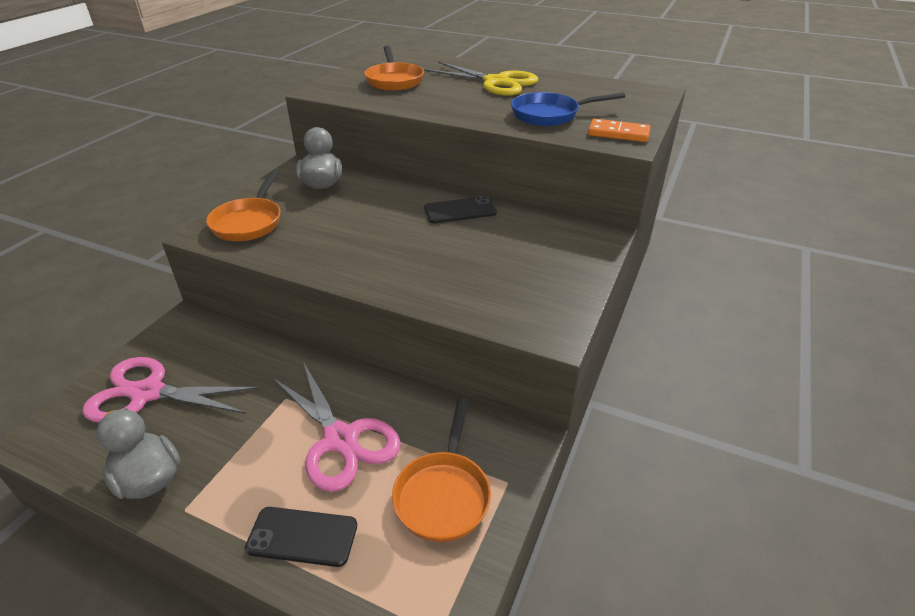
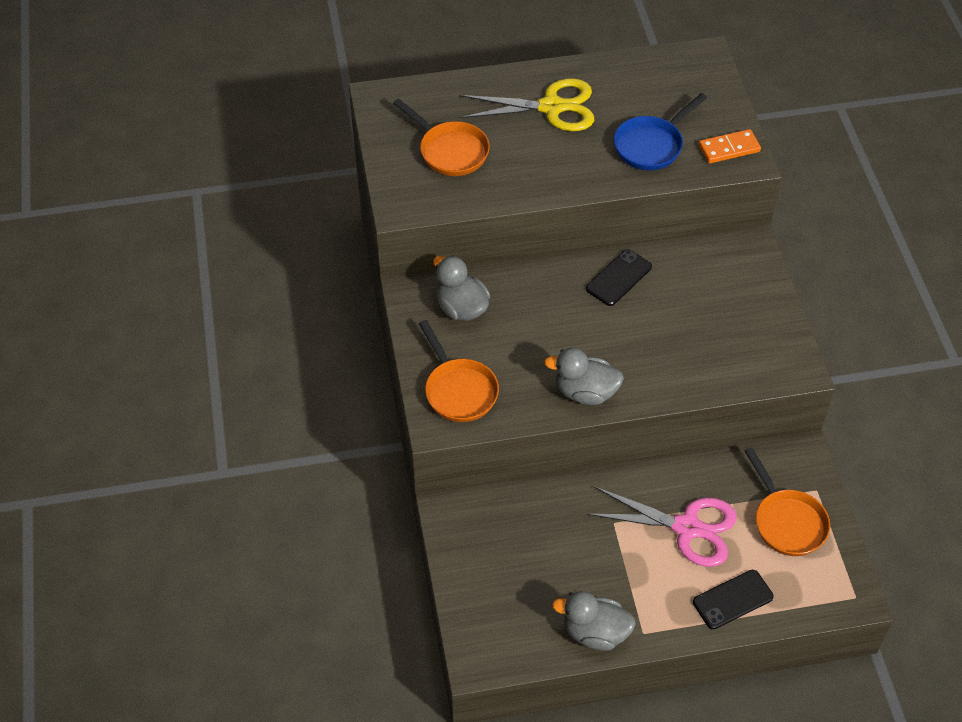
camera: 35 degrees left, 15 degrees up
(147, 393) = (508, 582): pink scissors -> none
(336, 262) = (585, 392): none -> grey duck

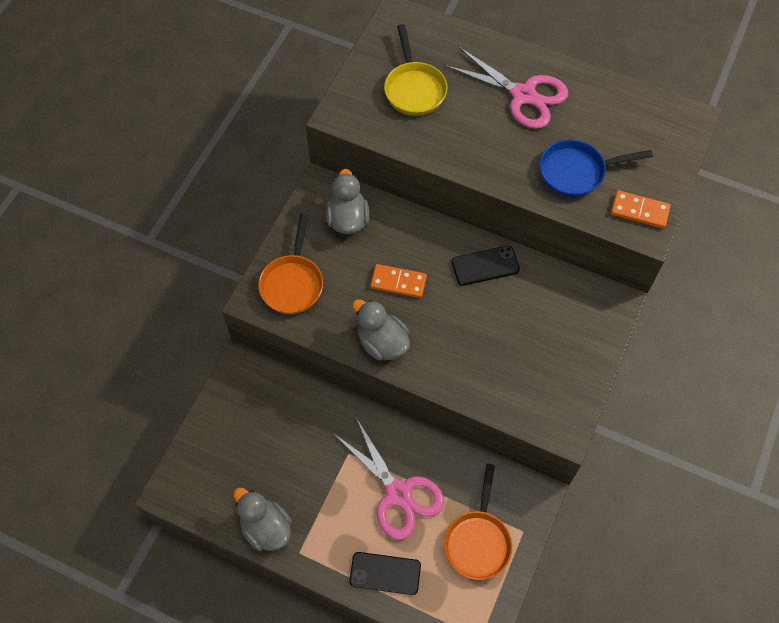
camera: 35 degrees right, 10 degrees up
(450, 151) = (414, 89): orange pan -> yellow pan
(551, 107) = (523, 95): yellow scissors -> pink scissors
(555, 334) = (398, 282): none -> orange domino

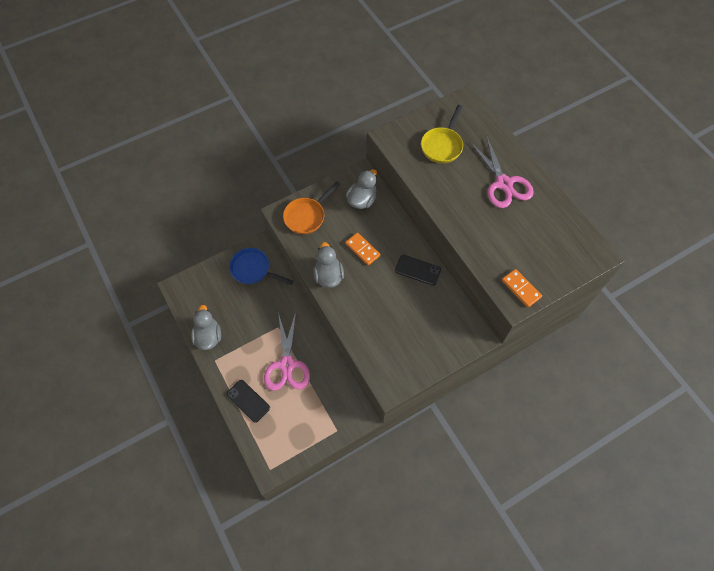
camera: 35 degrees right, 0 degrees up
(478, 541) = (309, 418): orange pan -> none
(577, 172) = (500, 244): blue pan -> blue pan (253, 270)

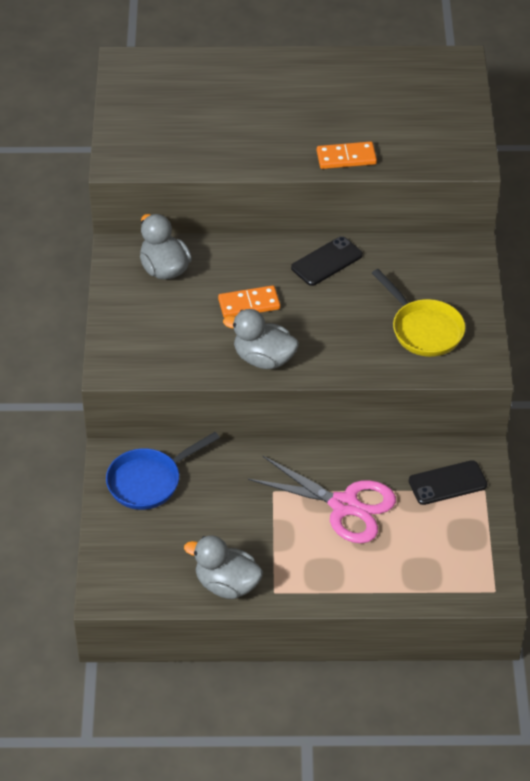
camera: 60 degrees left, 15 degrees down
(248, 401) = (371, 575): black phone -> black phone (447, 483)
(307, 216) = (141, 341): orange pan -> none
(442, 145) = (180, 118): yellow pan -> yellow pan (424, 329)
(504, 183) = (291, 90): pink scissors -> none
(521, 289) = (456, 148): orange domino -> orange domino (346, 158)

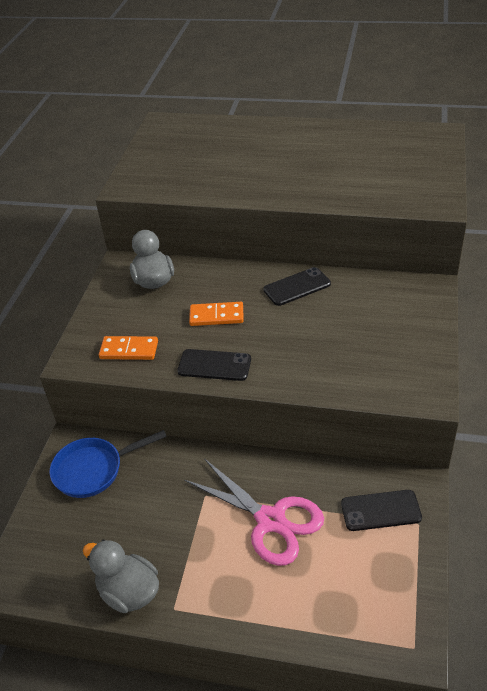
camera: 15 degrees right, 5 degrees down
(263, 359) = (214, 365): grey duck -> black phone
(346, 158) = (324, 195): orange domino -> orange domino (129, 350)
(424, 329) = (375, 354): yellow pan -> none

